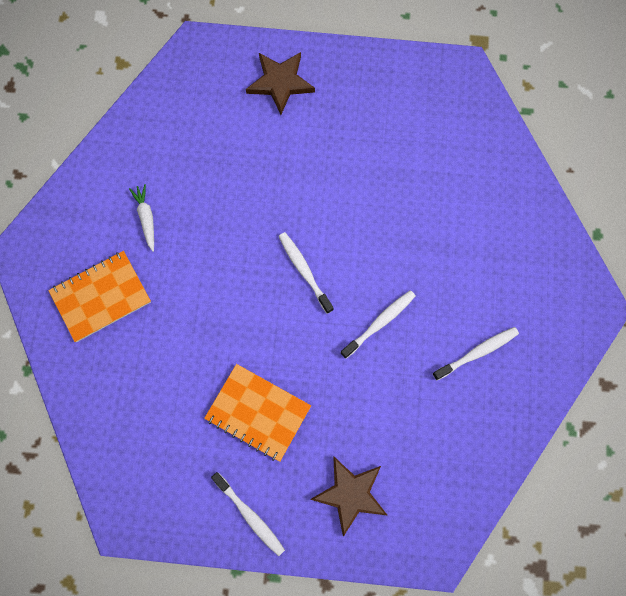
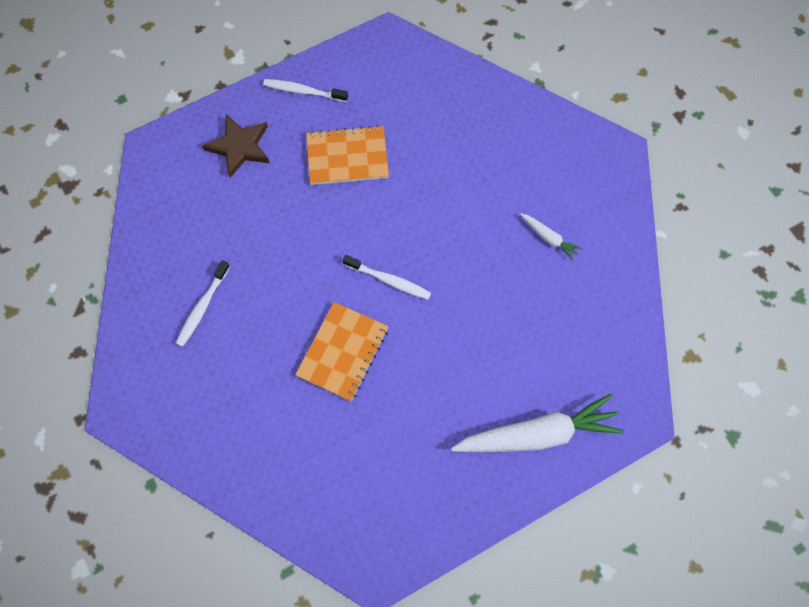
camera: 145 degrees right, 5 degrees down
(101, 297) = (530, 159): orange notebook -> orange notebook (342, 352)
(280, 83) = (537, 434): brown star -> white carrot
(379, 323) = (298, 279): white toothbrush -> none

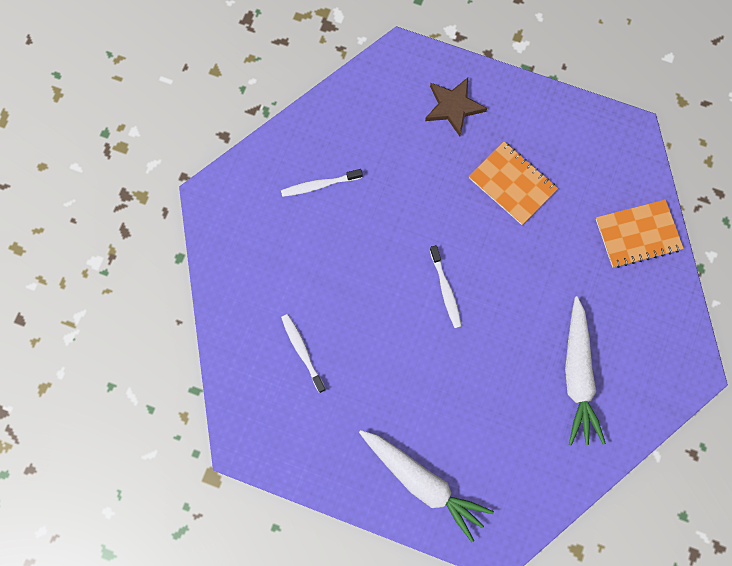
camera: 50 degrees right, 5 degrees up
(303, 91) = (535, 111): white toothbrush -> white toothbrush (302, 351)
(342, 352) = (367, 302): orange notebook -> orange notebook (638, 234)
(549, 238) = (578, 375): white carrot -> white carrot, size x2.21

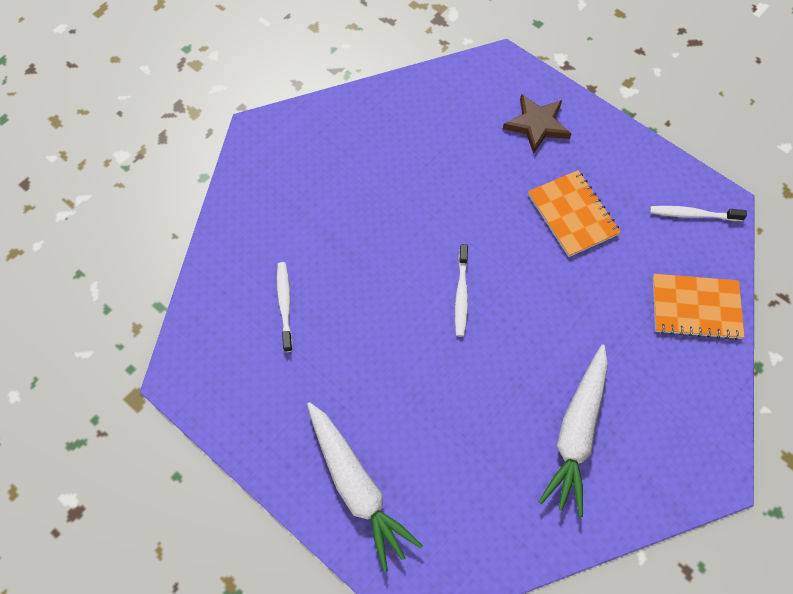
camera: 20 degrees right, 10 degrees down
(319, 185) = (371, 154): white toothbrush -> white toothbrush (693, 214)

